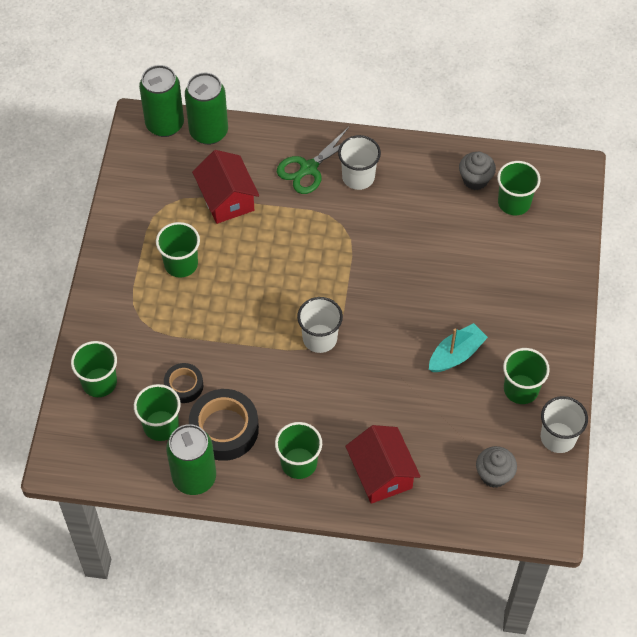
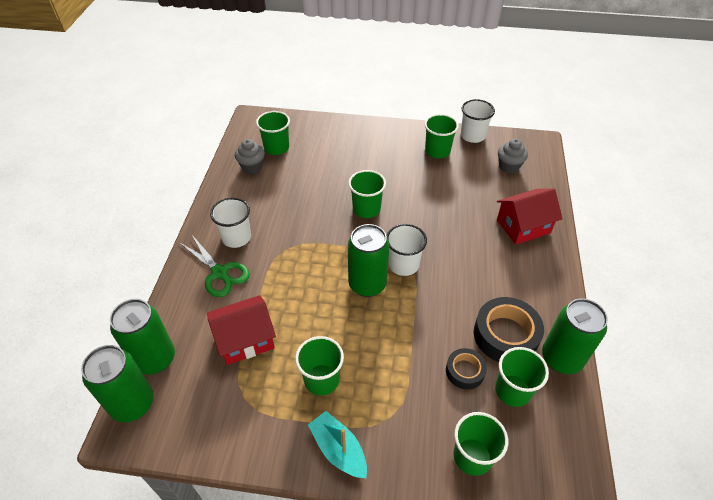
camera: 90 degrees left, 10 degrees down
(292, 302) = (367, 284): none -> green can
(299, 463) = (527, 279): green cup -> green cup (366, 209)
(456, 354) = (412, 182): turquoise boat -> turquoise boat (338, 450)

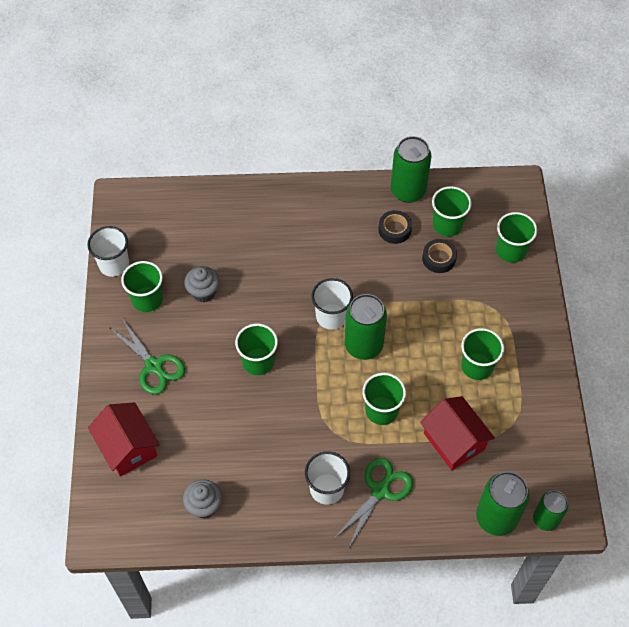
camera: 100 degrees left, 10 degrees up
(133, 404) = (545, 519): green can -> green can, size x0.64
(276, 148) = (162, 485): green cup -> green cup (381, 410)
(338, 450) = (534, 342): turquoise boat -> none
(375, 150) = (154, 366): none -> green scissors
(505, 335) = (394, 230): black tape -> black tape, size x0.57
(509, 166) = (166, 228): grey cupcake -> grey cupcake (203, 292)
(523, 226) = (259, 215): red house -> red house (128, 447)

